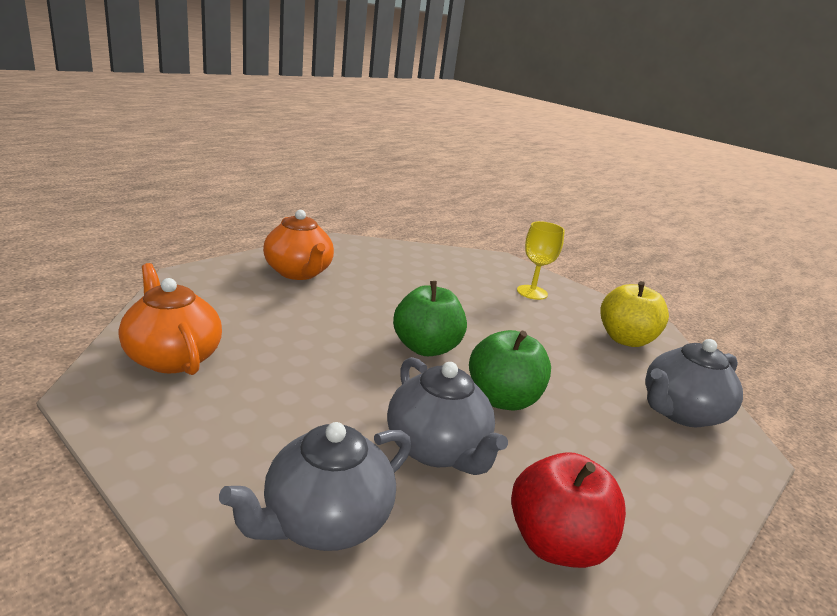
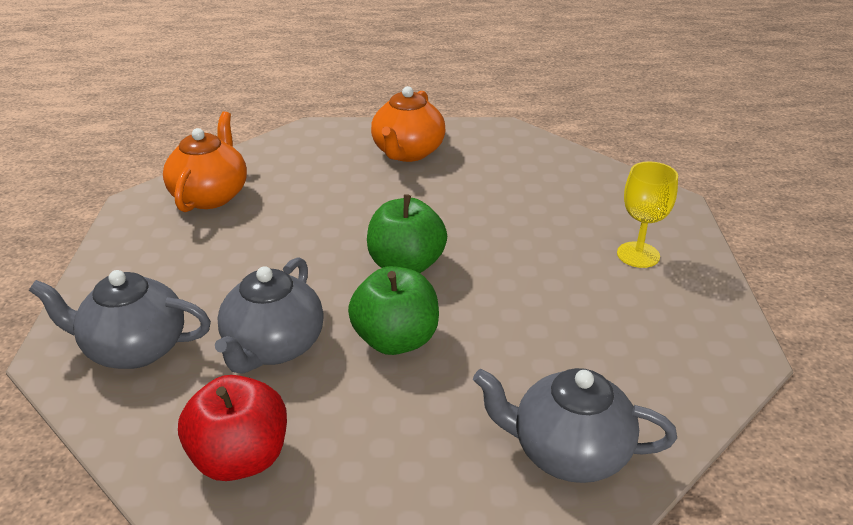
camera: 50 degrees right, 10 degrees up
(625, 339) = (662, 354): yellow apple -> none

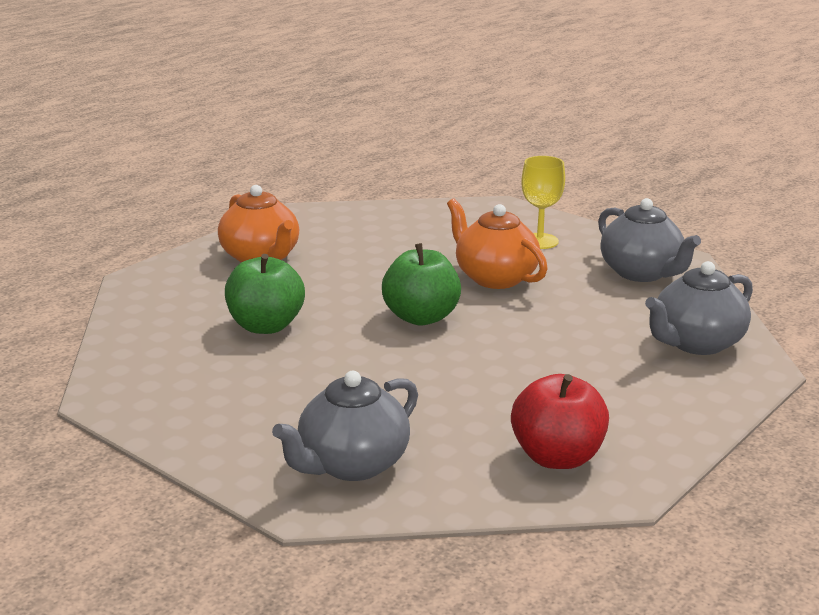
camera: 50 degrees left, 10 degrees down
(210, 195) = (163, 360): orange teapot -> orange teapot (494, 278)
(273, 347) = (444, 403): grey teapot -> grey teapot (642, 273)
(396, 340) = (507, 354): green apple -> green apple (266, 326)

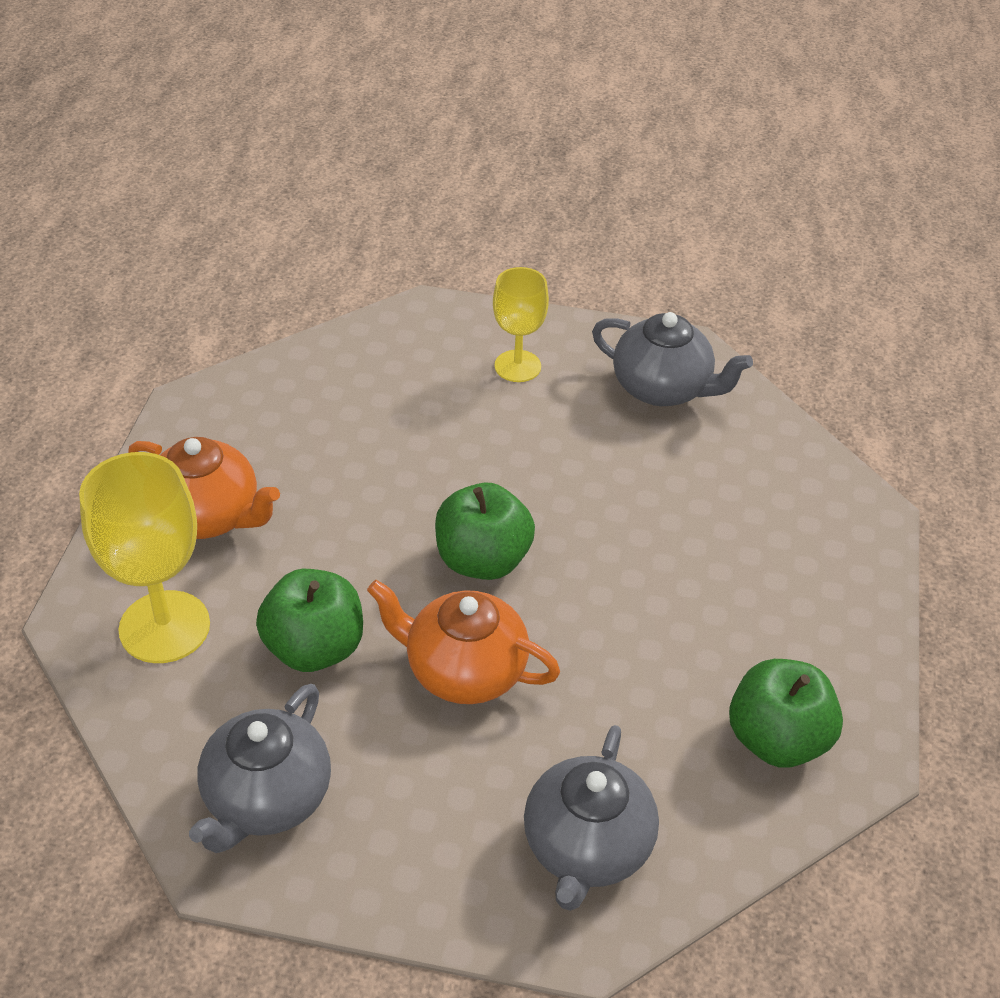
camera: 30 degrees left, 20 degrees up
(184, 294) = (164, 627): none -> yellow goblet
(494, 278) = (514, 454): orange teapot -> orange teapot (464, 671)
(557, 457) = (777, 739): red apple -> green apple
(696, 343) = (791, 494): grey teapot -> grey teapot (266, 799)

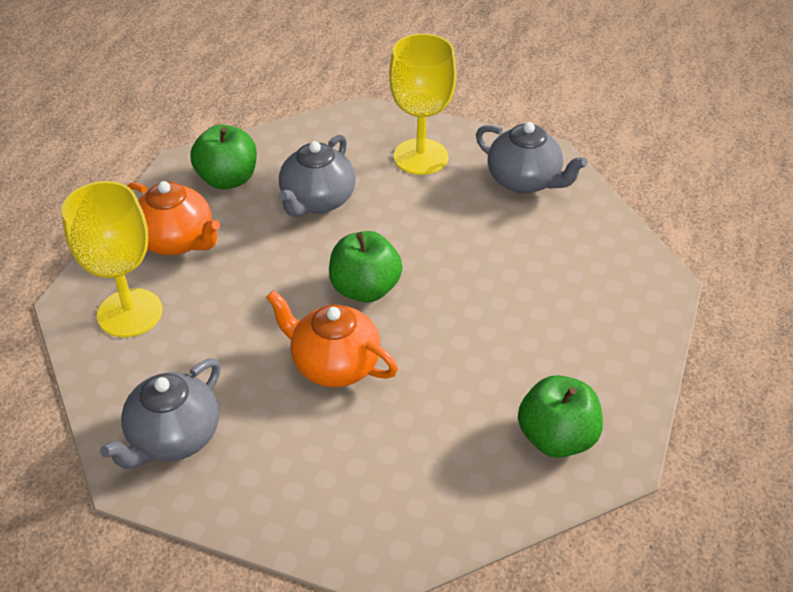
camera: 10 degrees right, 0 degrees up
(314, 648) = (231, 337): green apple -> green apple (228, 179)
(517, 366) = (420, 157): yellow goblet -> yellow goblet, size x1.60
(587, 848) = (396, 498): grey teapot -> grey teapot (317, 201)

